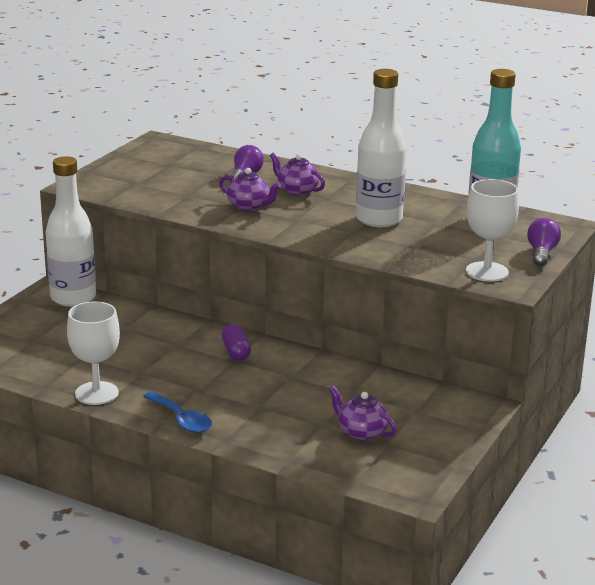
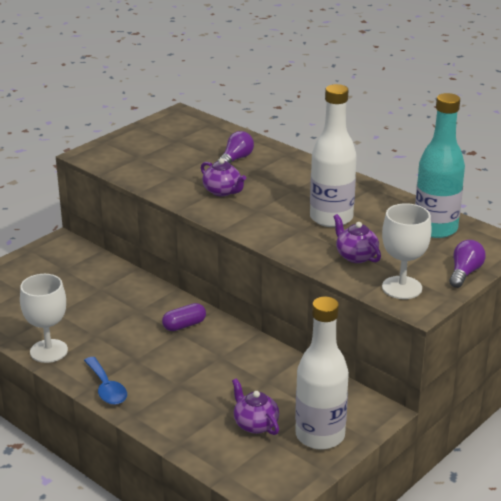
camera: 15 degrees right, 5 degrees up
(73, 298) = (73, 252): white bottle -> white bottle (320, 436)
(236, 352) = (184, 325): purple capsule -> purple capsule turned 60 degrees clockwise
(297, 191) = (273, 179): purple teapot -> purple teapot (355, 256)

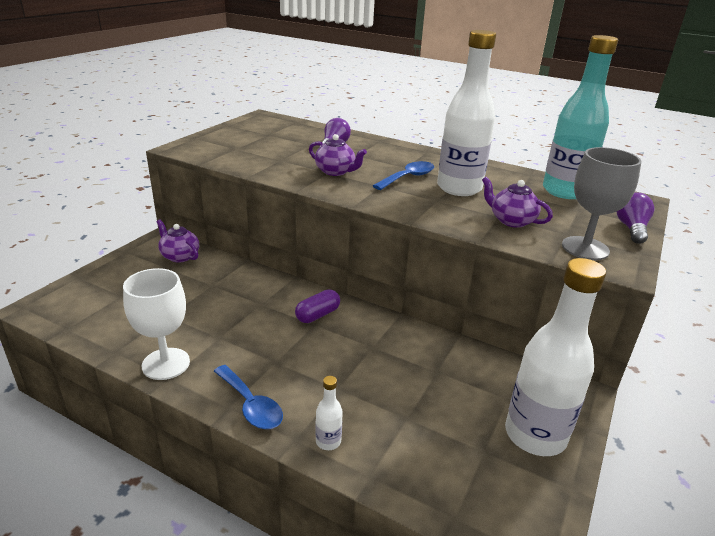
camera: 15 degrees left, 0 degrees up
(156, 419) = (328, 441): none -> white bottle
(255, 424) = (452, 430): purple teapot -> purple teapot (179, 256)
(289, 202) = (408, 177): none -> blue spoon
(402, 288) = (585, 248): white goblet -> grey goblet

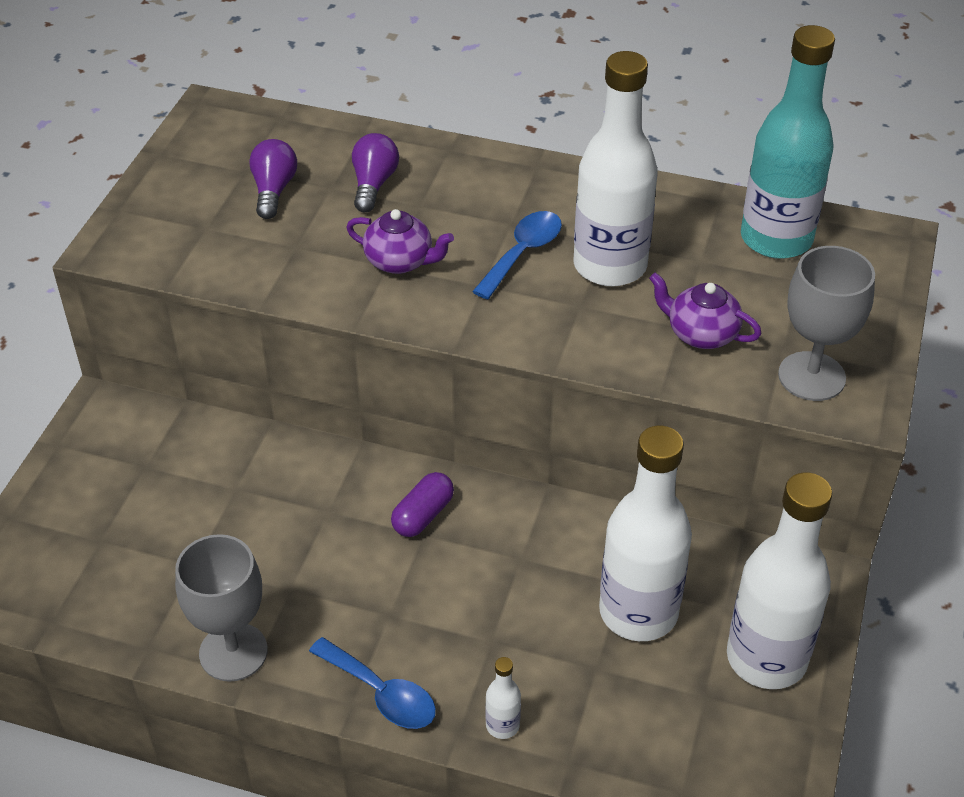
camera: 10 degrees left, 15 degrees up
(166, 364) = (233, 652): white goblet -> grey goblet
(179, 256) = (154, 436): purple teapot -> none
(444, 390) = (638, 612): none -> white bottle
(631, 229) = (878, 316): purple light bulb -> purple light bulb (273, 190)

